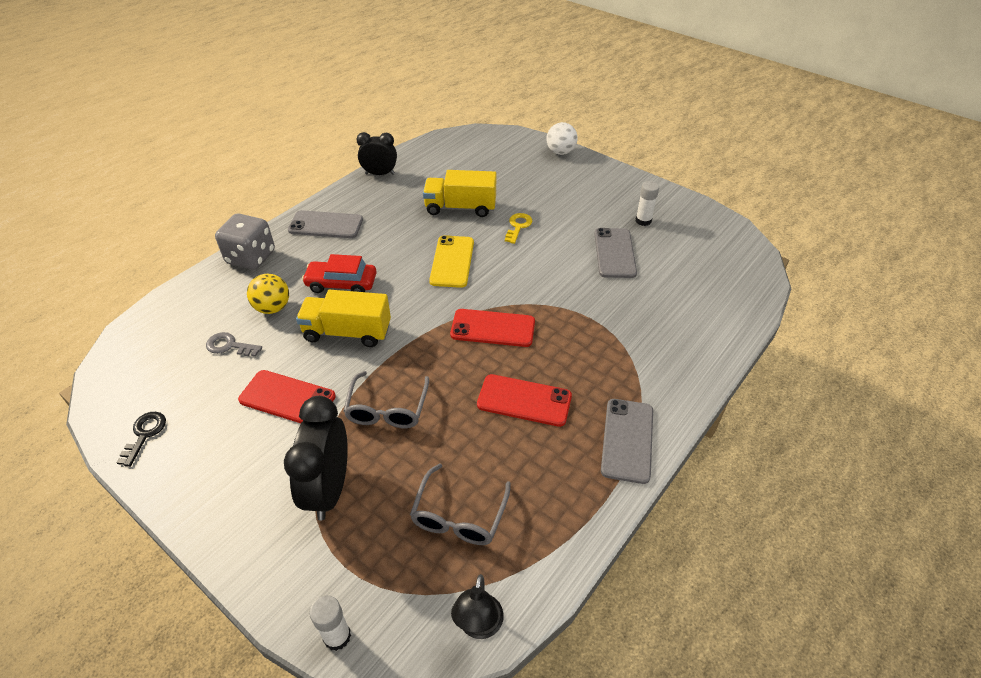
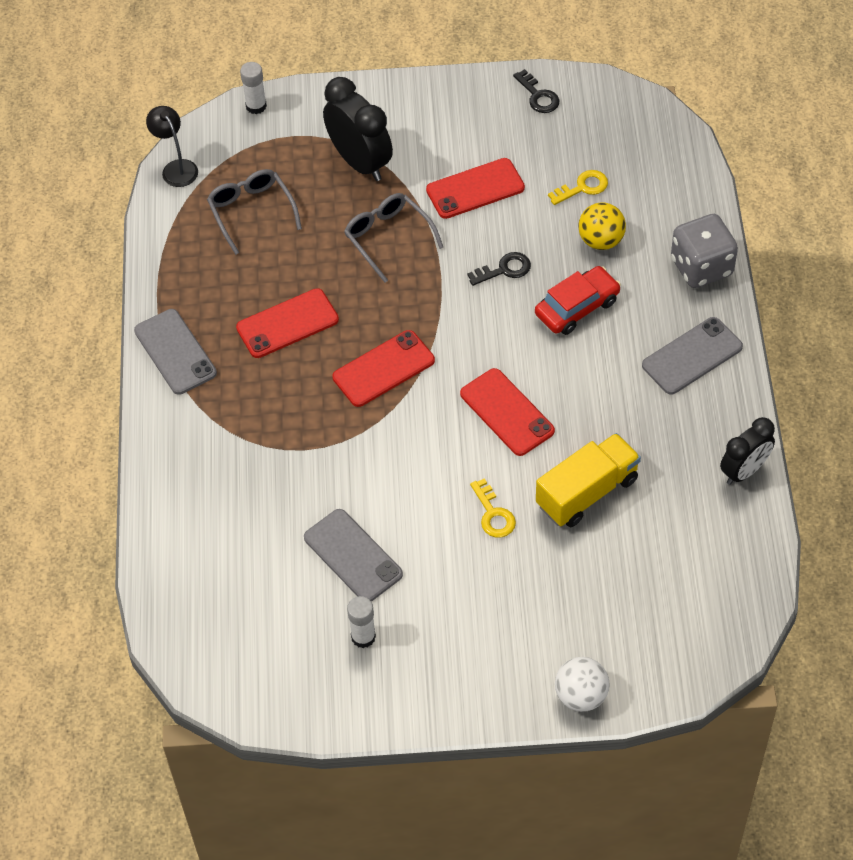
camera: 140 degrees right, 10 degrees up
(229, 346) = (583, 187): grey key -> yellow key
(347, 332) = (504, 269): yellow truck -> black key
(452, 261) = (507, 412): yellow phone -> red phone

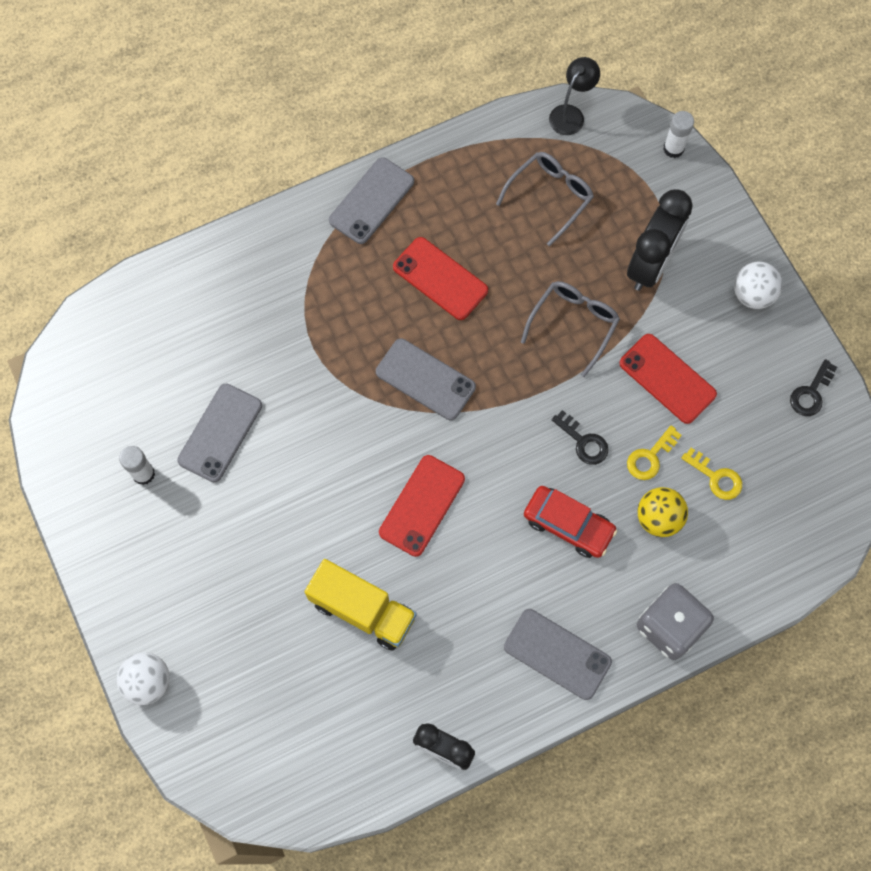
camera: 65 degrees right, 15 degrees up
(383, 369) = (425, 379): red phone -> grey phone
(427, 102) = (752, 294): none -> white ball
(493, 514) = (307, 535): yellow key -> yellow key (650, 457)

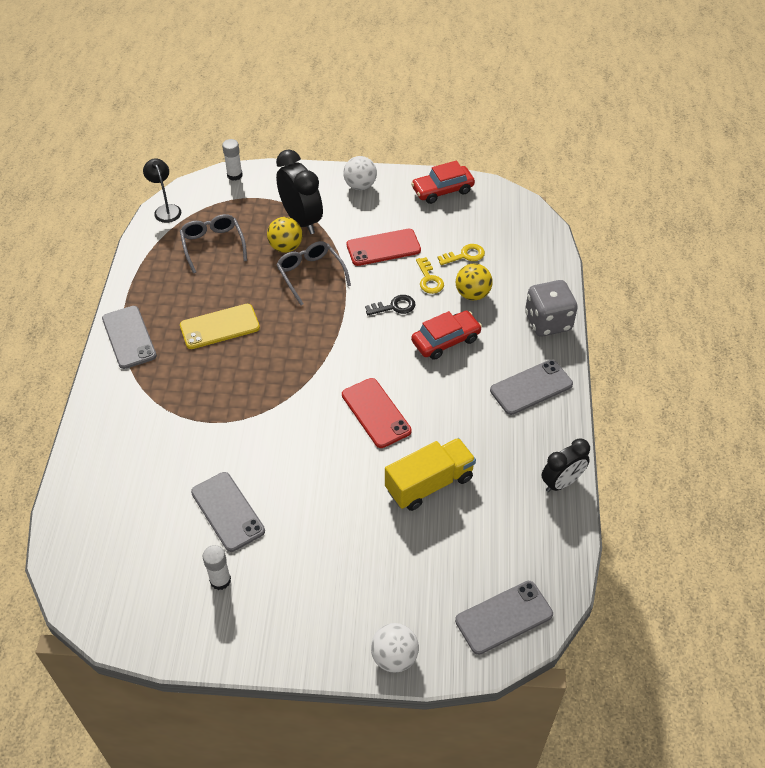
camera: 60 degrees left, 20 degrees down
(425, 379) = (286, 368): grey phone -> grey phone (504, 617)
(440, 279) = (220, 327): red phone -> yellow phone
(597, 273) = (286, 247): none -> yellow ball
(811, 393) = (442, 190): black key -> red car

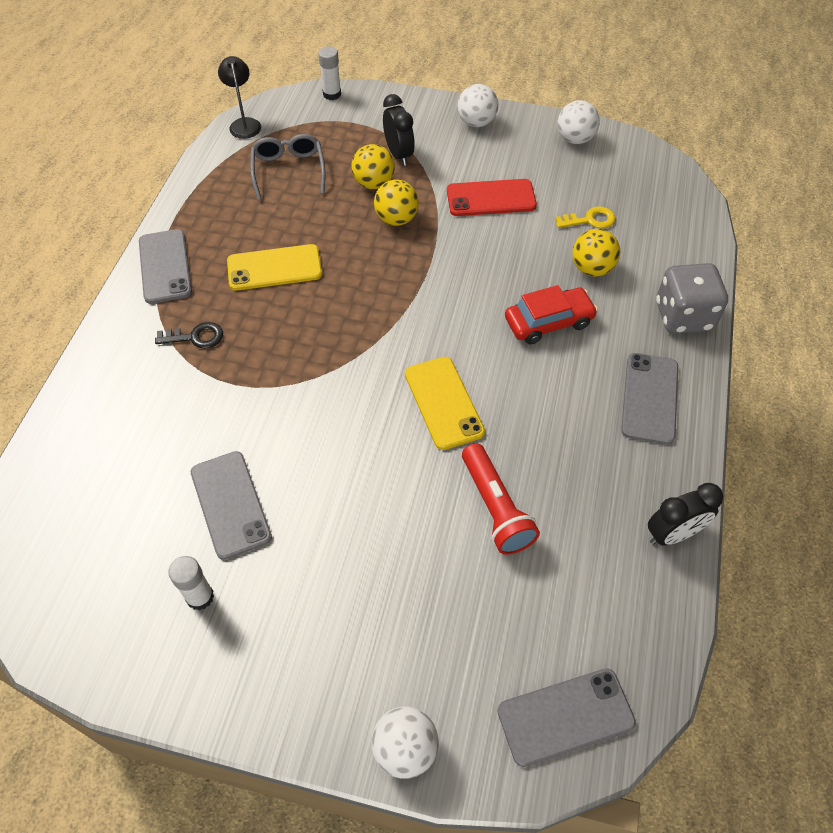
camera: 10 degrees right, 5 degrees up
(301, 220) = (399, 154): black clock -> black clock, size x0.65
(310, 274) = (396, 219): grey glasses -> yellow ball
(376, 413) = (444, 402): red phone -> yellow phone
(394, 307) = (491, 271): black key -> black key (195, 337)
(429, 279) = (540, 243): yellow key -> none
(429, 484) = (495, 508): yellow truck -> red flashlight
(442, 190) = (575, 139): red car -> white ball
(531, 387) = (649, 398): grey phone -> grey phone turned 60 degrees counterclockwise

